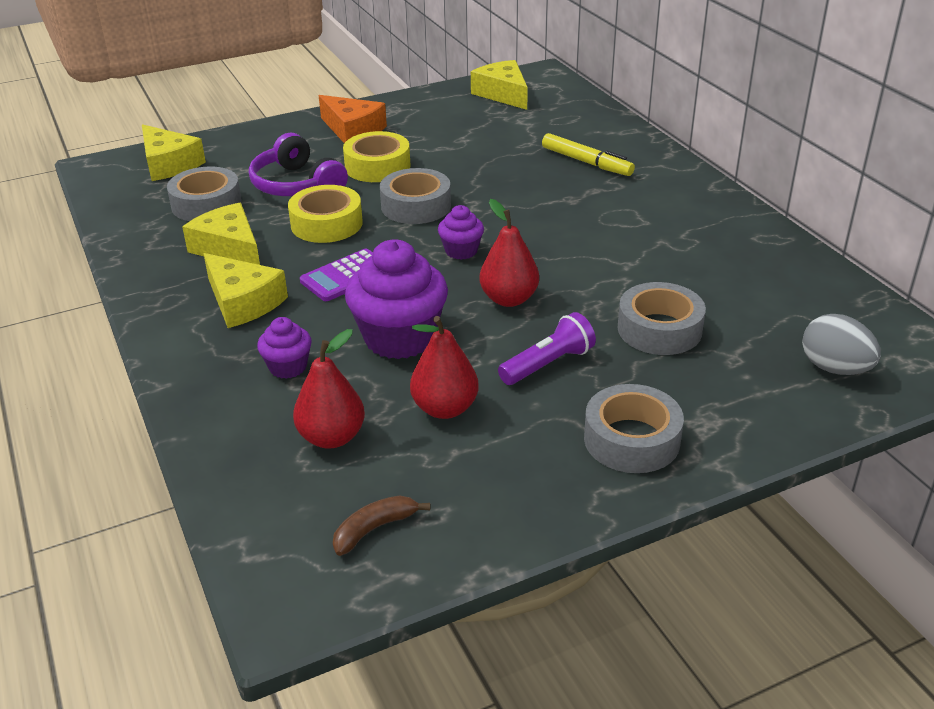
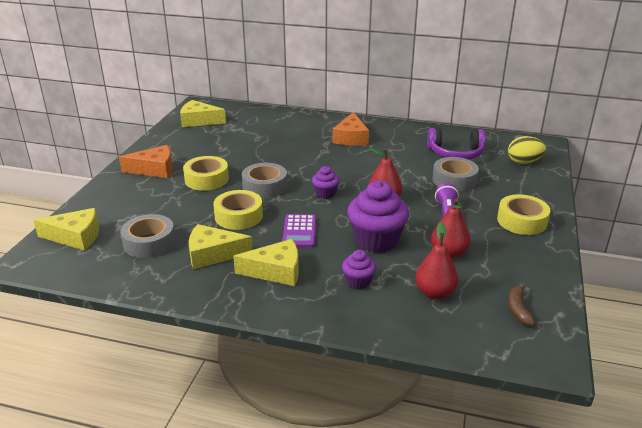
camera: 50 degrees left, 5 degrees down
(296, 185) = (182, 208): purple headphones -> purple headphones (456, 154)
(586, 162) = (299, 133): yellow marker -> none
(631, 439) = (521, 221): grey tape -> yellow tape
(639, 199) = (351, 138): none -> orange cheese
(834, 368) = (524, 162): grey egg -> yellow egg

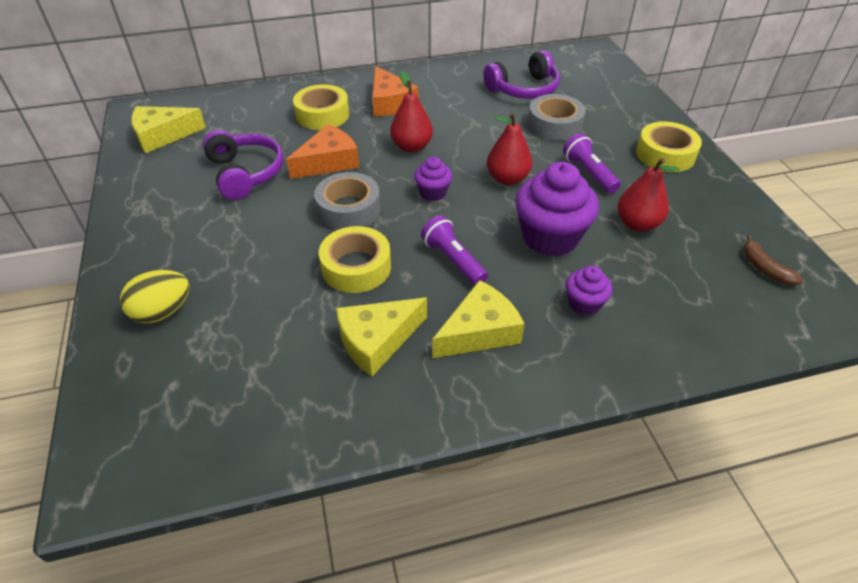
camera: 30 degrees left, 15 degrees up
(75, 237) = (145, 400): yellow cheese -> none
(149, 242) = (271, 360): grey tape -> none
(154, 169) = (167, 236): orange cheese -> orange cheese (329, 162)
(206, 179) = (259, 225): yellow tape -> yellow tape (322, 115)
(225, 151) = (246, 173): none -> purple headphones
(299, 231) = (453, 260): purple calculator -> purple flashlight
(435, 293) = (672, 283): red pear -> red pear (411, 147)
(524, 162) = (599, 79): yellow egg -> yellow egg (163, 312)

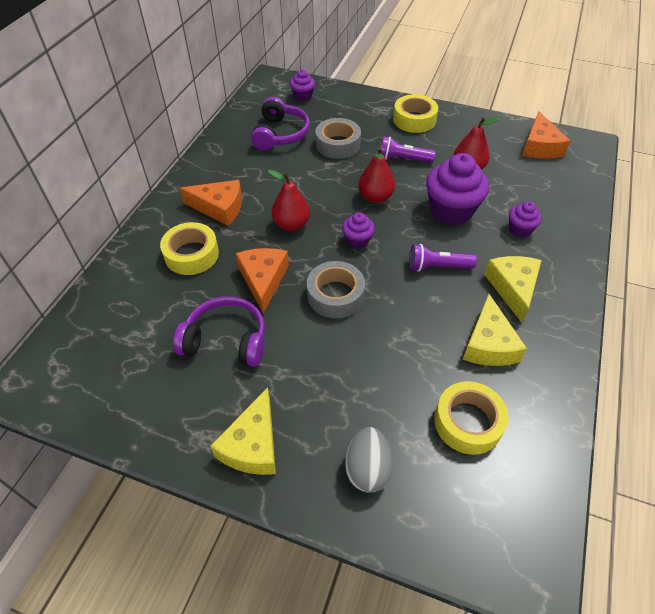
camera: 55 degrees left, 5 degrees up
(162, 135) = (99, 381): yellow cheese -> yellow cheese (252, 445)
(163, 312) = (367, 469): yellow egg -> grey egg
(356, 267) = (406, 321): yellow tape -> yellow tape (468, 422)
(596, 76) = (302, 96): none -> purple cupcake
(764, 268) = (539, 146): brown banana -> orange cheese

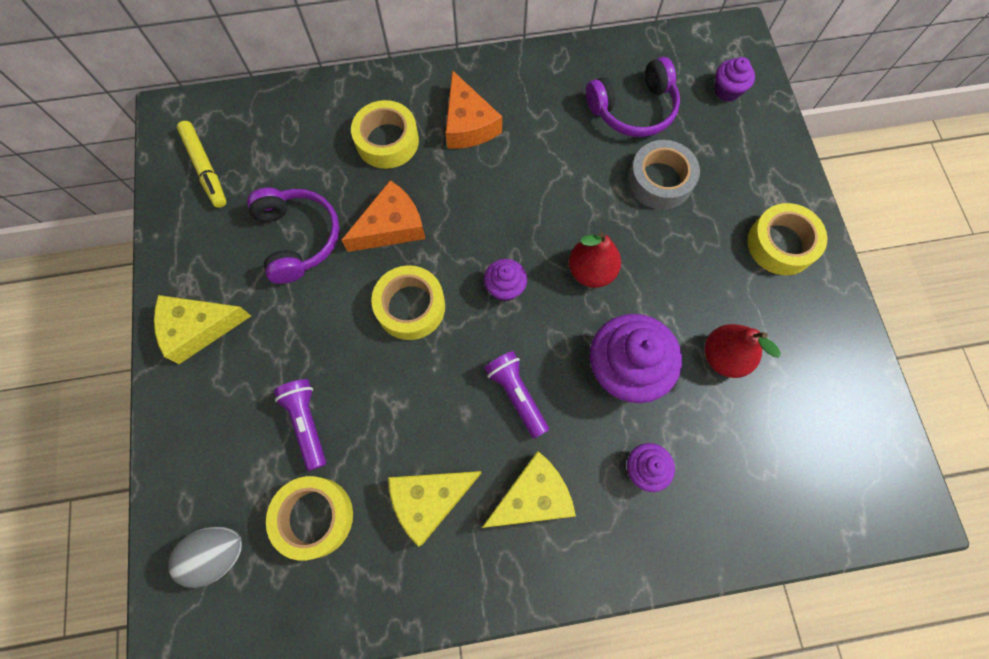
camera: 60 degrees right, 20 degrees up
(103, 380) = (205, 168): none -> yellow marker
(291, 224) = (487, 207): red pear -> none
(335, 295) = (410, 307): grey tape -> yellow tape
(367, 469) = (218, 442): grey egg -> grey egg (218, 554)
(403, 159) = (685, 269): purple flashlight -> purple flashlight (307, 423)
(539, 146) = (846, 435): orange cheese -> none

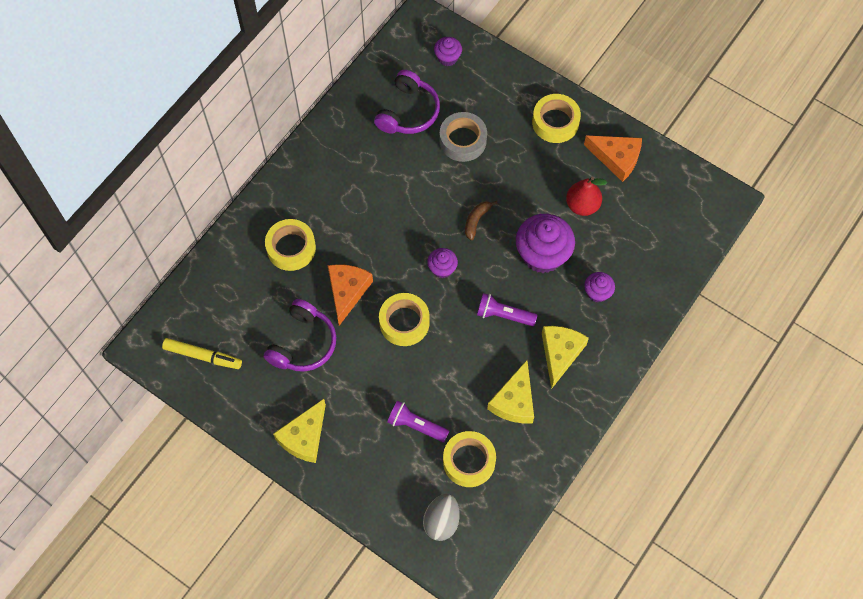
camera: 45 degrees left, 5 degrees down
(298, 238) = (303, 343): purple headphones -> purple headphones turned 90 degrees clockwise
(468, 124) = (326, 199): orange cheese -> orange cheese (616, 158)
(591, 271) = (476, 220): red pear -> brown banana

